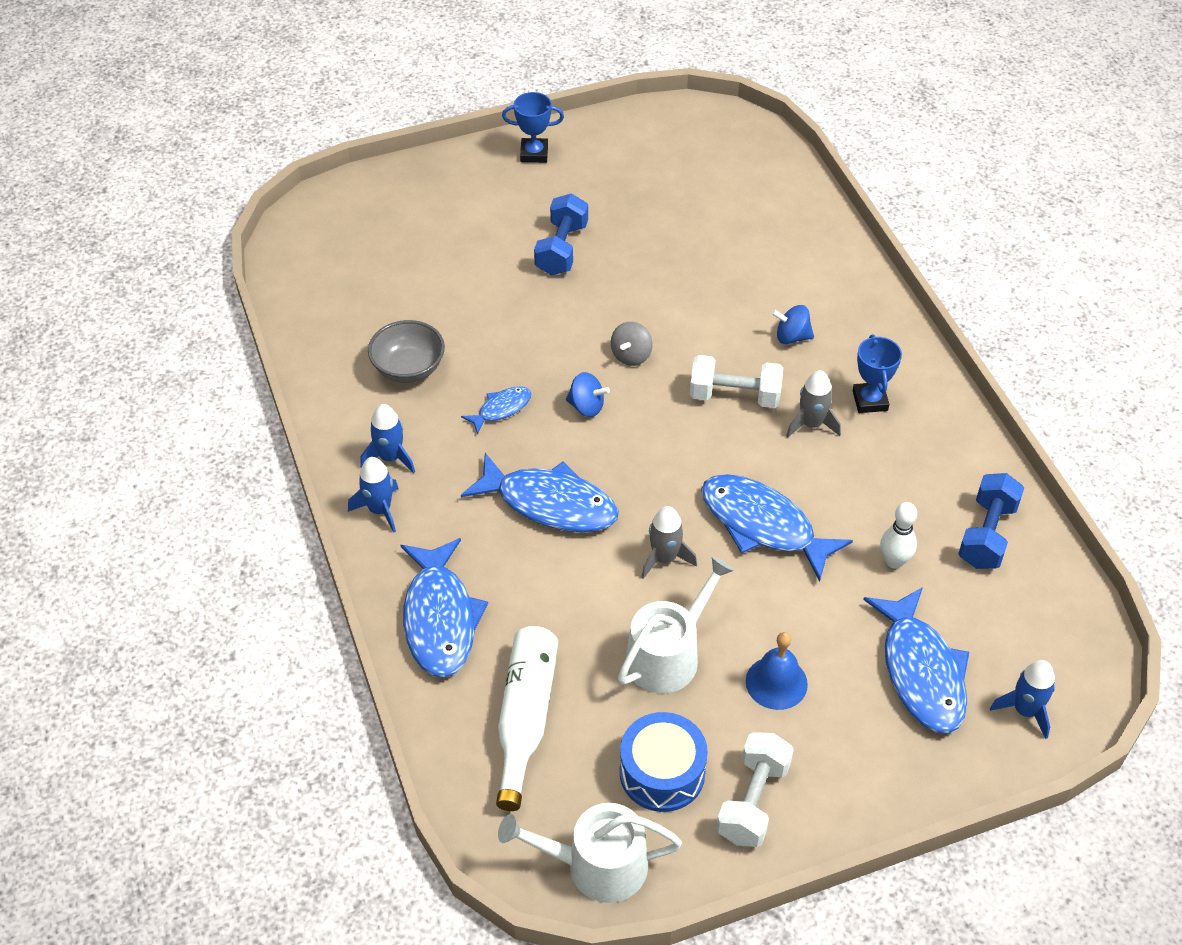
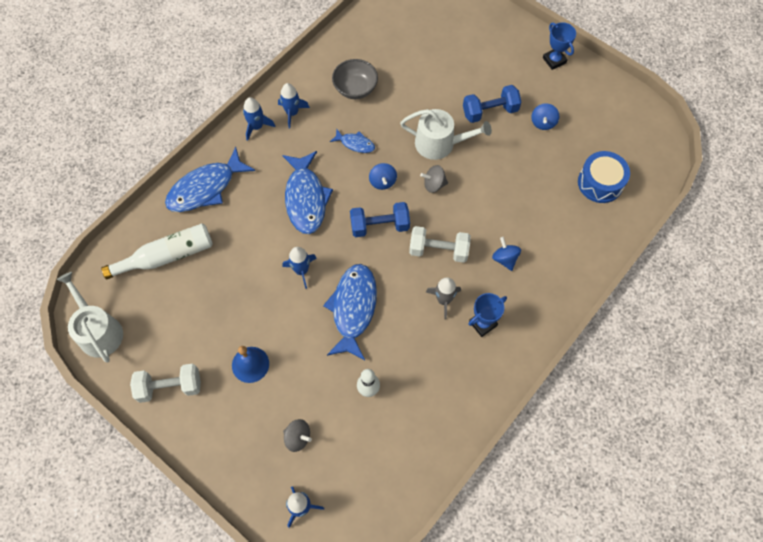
camera: 60 degrees right, 15 degrees up
(619, 208) = (543, 123): none -> blue spinning top
(662, 772) = (166, 335): blue drum -> blue drum (600, 183)
(665, 558) = (301, 270): grey rocket -> blue rocket
(668, 654) = (240, 303): white watering can -> white watering can (440, 144)
(734, 396) = (438, 250): white dumbbell -> white dumbbell turned 60 degrees counterclockwise
(921, 672) = (298, 438): blue fish -> grey spinning top
(986, 534) = (419, 434): blue dumbbell -> blue dumbbell (379, 226)

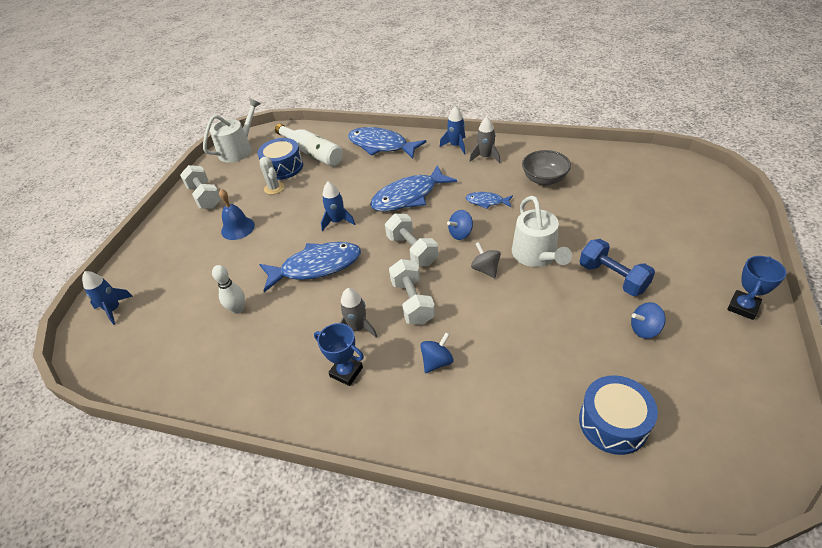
camera: 70 degrees right, 20 degrees down
(173, 293) = (283, 167): none -> blue drum
(205, 312) = (274, 188): none -> white cactus
(292, 113) = (485, 157): blue rocket -> grey rocket
(298, 438) = (178, 281): grey spinning top -> none
(355, 144) = (486, 202): blue fish -> blue fish turned 105 degrees clockwise
(379, 226) = (412, 250): blue dumbbell -> white dumbbell

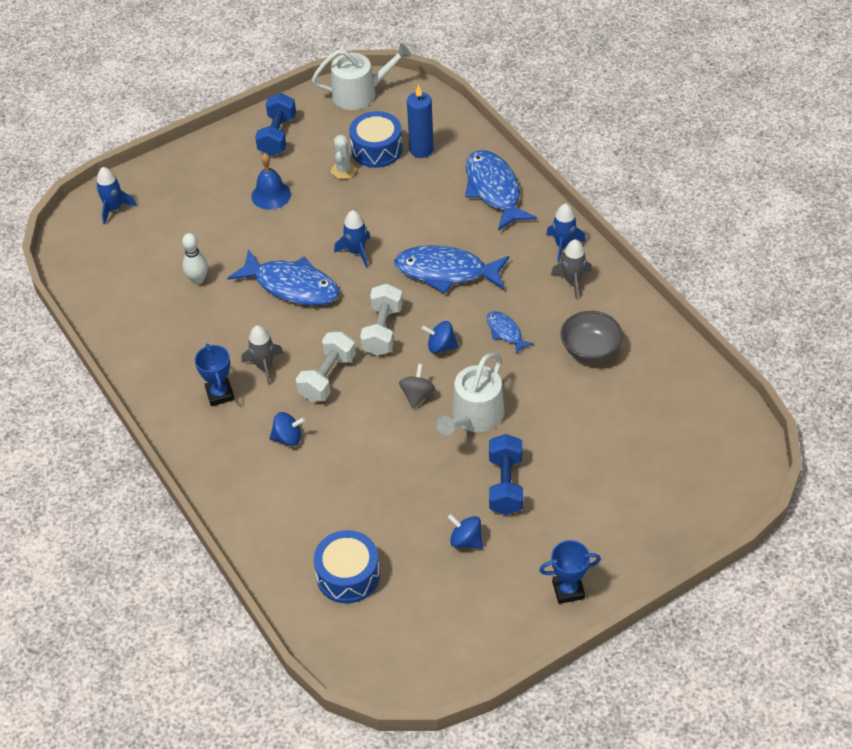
camera: 40 degrees right, 5 degrees up
(205, 197) = (277, 135): white dumbbell -> blue dumbbell
(312, 153) = (421, 150): white bottle -> blue candle

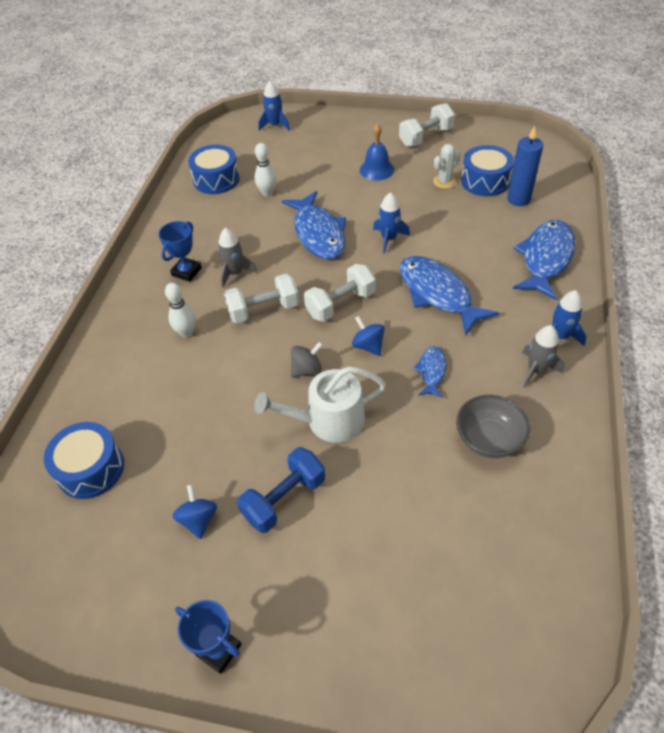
camera: 45 degrees right, 0 degrees up
(130, 298) = (216, 179): none -> blue drum
(277, 135) = (425, 137): blue dumbbell -> white dumbbell
(288, 438) = (186, 332): blue spinning top -> white bowling pin
(360, 93) = (515, 141): white watering can -> none

